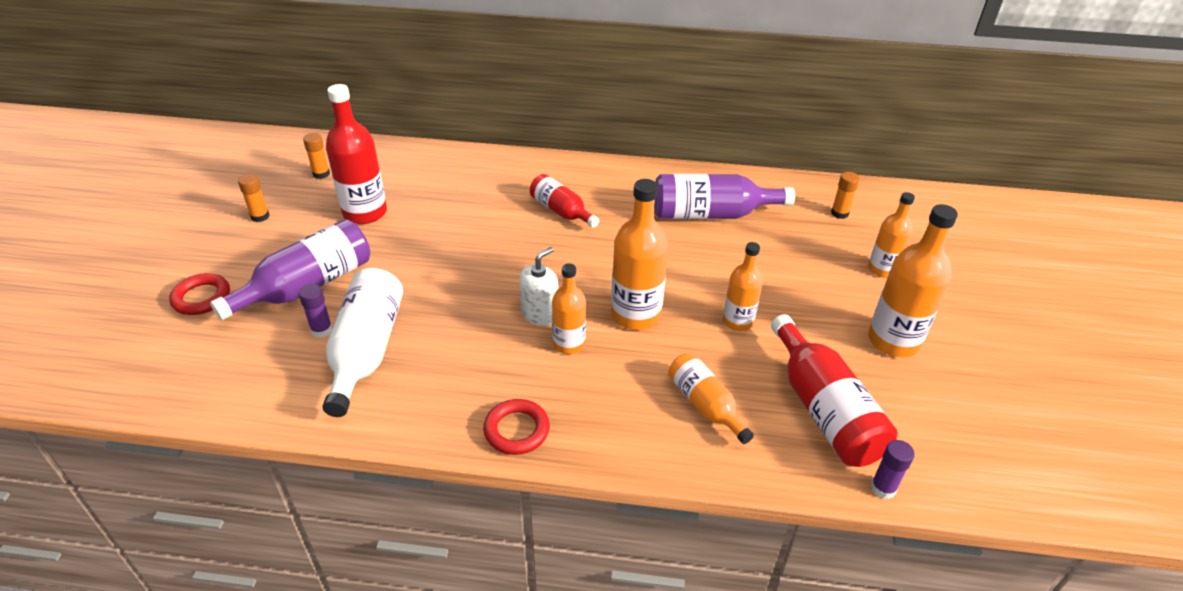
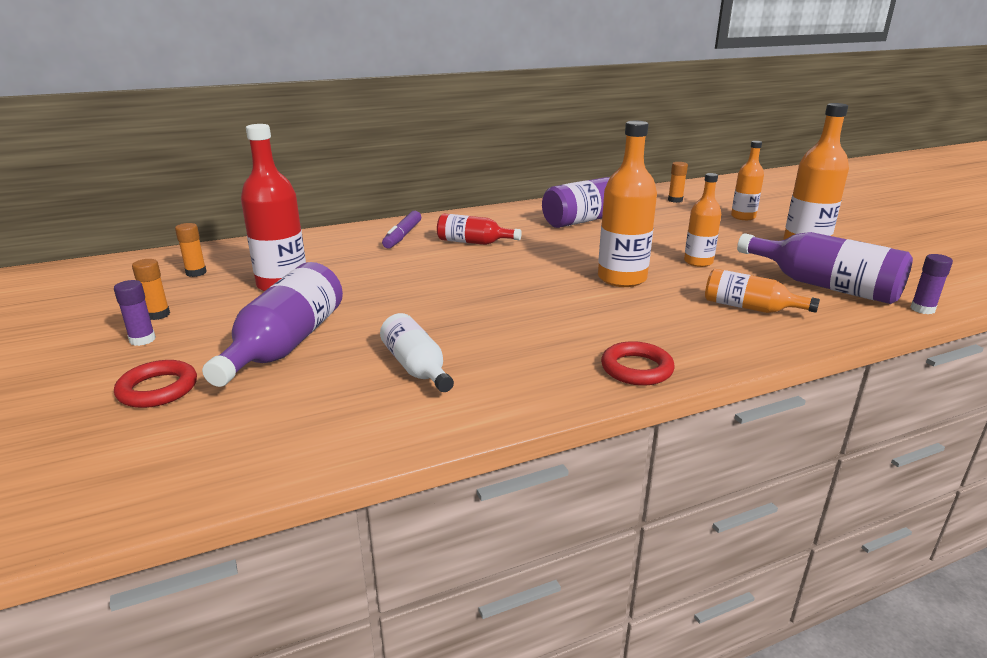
camera: 30 degrees left, 15 degrees down
(322, 330) = (346, 368): purple glue stick -> purple glue stick (142, 340)
(366, 351) = (416, 367): white bottle -> white bottle, size x0.62
(512, 179) = (402, 236): none -> purple marker
(540, 314) = (546, 299): white soap dispenser -> none
(569, 344) = (597, 308): orange bottle -> none
(823, 409) = (824, 286): red bottle -> purple bottle

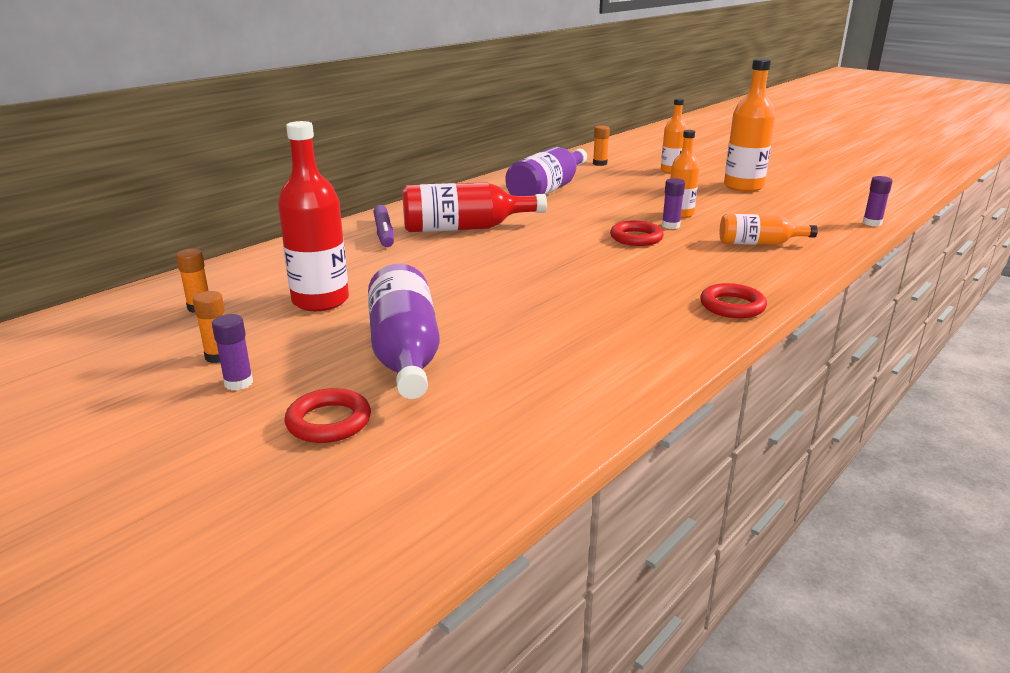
camera: 25 degrees left, 0 degrees up
(416, 367) = (556, 345): white bottle -> none
(473, 242) = (464, 228): red bottle -> red bottle, size x1.62
(622, 278) = (636, 238): orange bottle -> red ring
(673, 272) = (670, 225): none -> purple glue stick
(824, 286) = (791, 217): purple bottle -> none

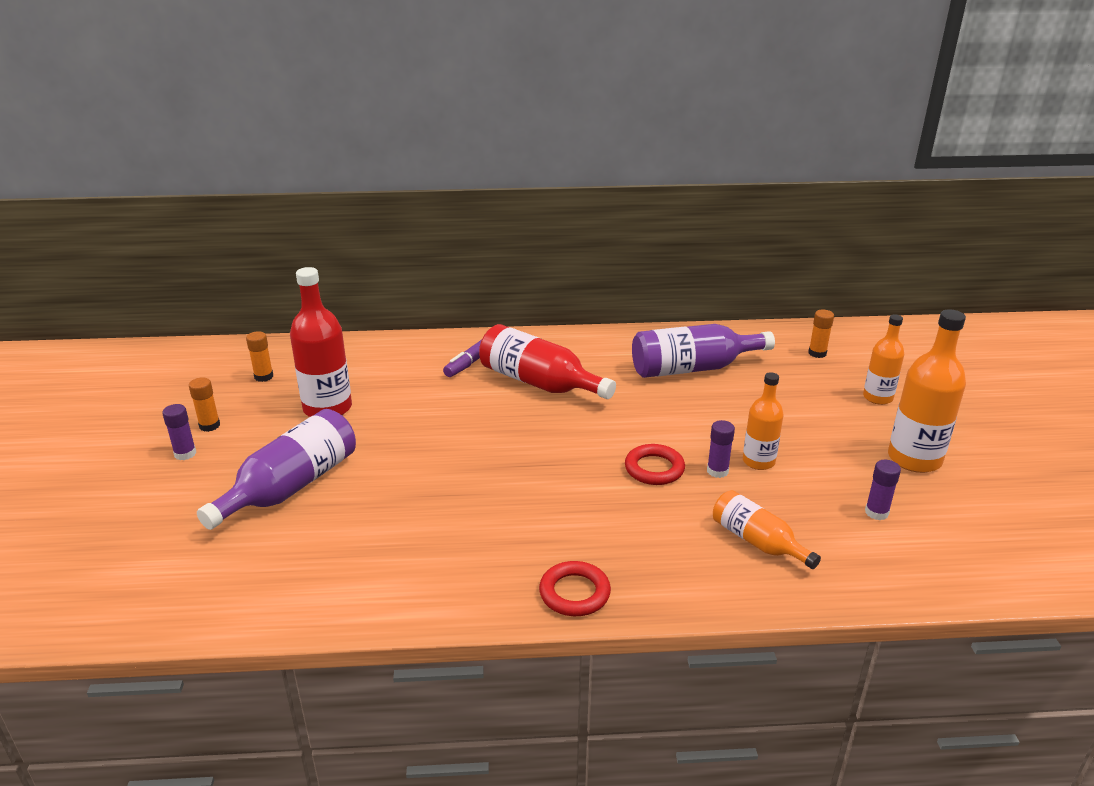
camera: 45 degrees right, 5 degrees up
(329, 421) = (172, 514): red ring -> none
(872, 223) = (958, 590): purple glue stick -> purple glue stick (876, 512)

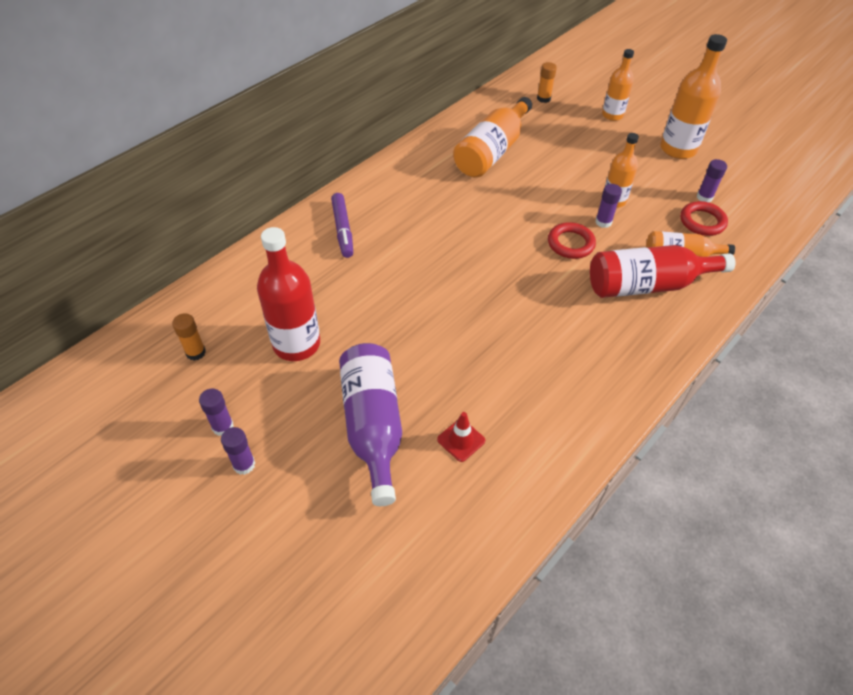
camera: 45 degrees left, 20 degrees up
(209, 426) = (223, 427): orange glue stick -> purple glue stick
(330, 537) = (461, 440): none -> red traffic cone
(539, 383) = (415, 222): red bottle -> red bottle (647, 285)
(574, 593) = (645, 360): red ring -> red ring (702, 222)
(693, 368) = (492, 151): purple bottle -> orange bottle

